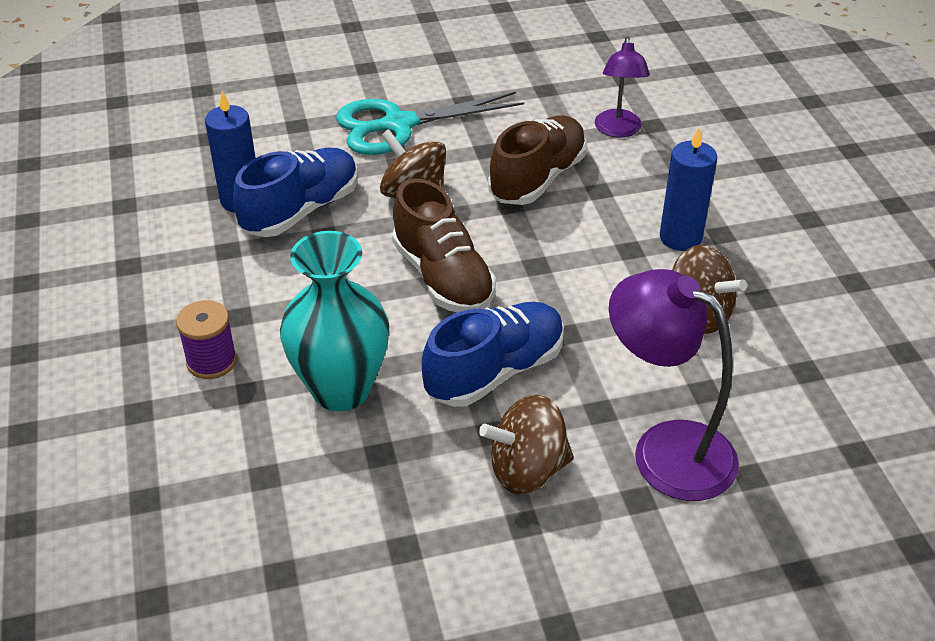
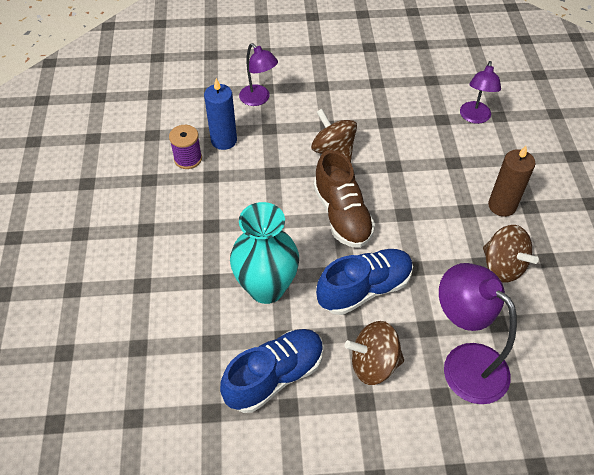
camera: 10 degrees right, 10 degrees up
(211, 361) = (190, 256): purple spool -> purple spool (188, 159)
(287, 140) = (259, 99): none -> purple lamp
(301, 210) = (260, 153): blue shoe -> blue shoe (275, 376)
(398, 125) = (331, 96): turquoise scissors -> none
(537, 178) = (415, 148): brown shoe -> none
(680, 237) = (502, 206): blue candle -> brown candle

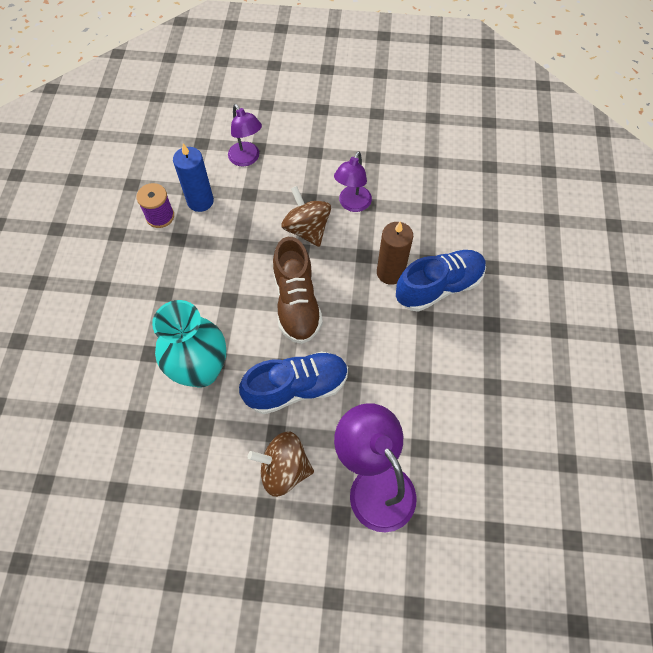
camera: 10 degrees right, 10 degrees up
(275, 376) = (185, 465): blue shoe -> blue shoe (438, 287)
(474, 117) = (464, 212): purple lamp -> purple lamp (352, 204)
(502, 206) = (463, 318): brown candle -> brown candle (390, 272)
(502, 266) = (443, 386): brown spinning top -> none

